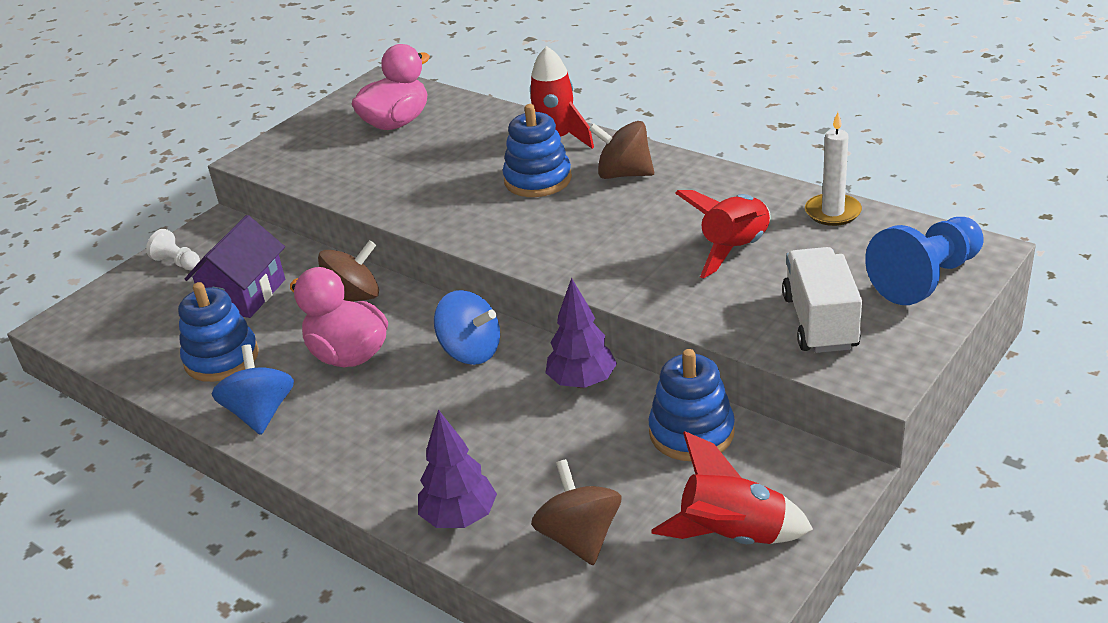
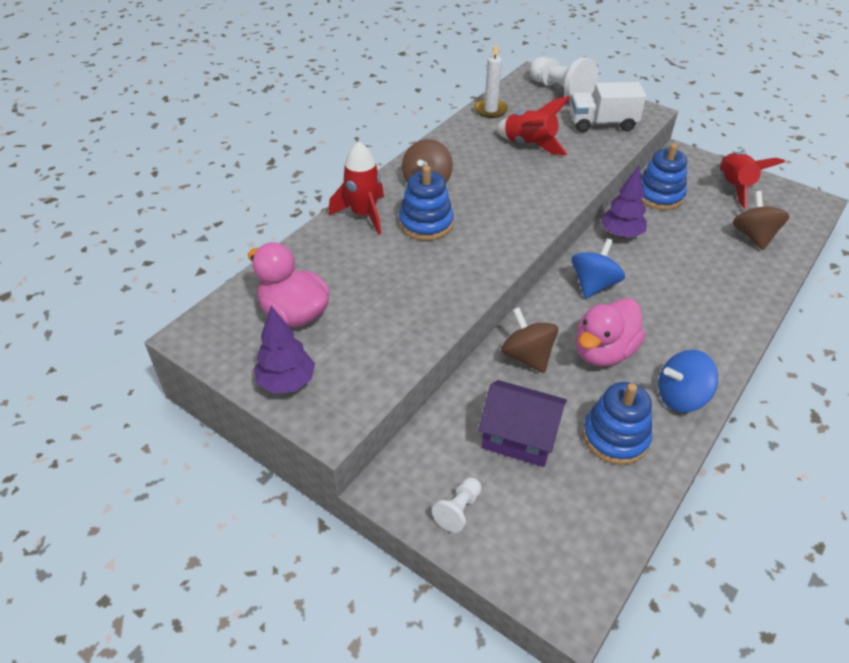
camera: 95 degrees left, 10 degrees up
(459, 518) = (754, 283): purple tree -> purple tree (287, 382)
(579, 538) = (753, 236): brown spinning top -> brown spinning top turned 105 degrees clockwise
(926, 278) = (560, 91): blue pawn -> white pawn

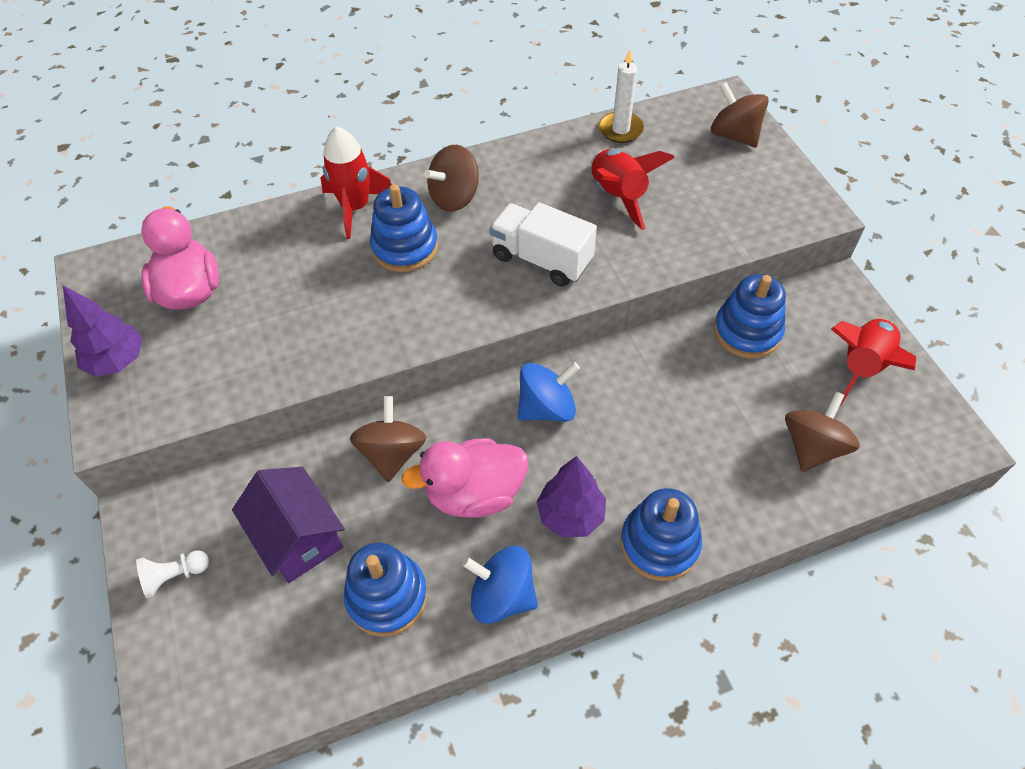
camera: 35 degrees right, 10 degrees up
(560, 91) = (734, 135): white pawn -> brown spinning top
(602, 124) = (738, 204): white truck -> white truck (541, 259)
(620, 234) = (644, 360): purple tree -> purple tree (570, 515)
(733, 323) = (659, 544): none -> blue stacking toy

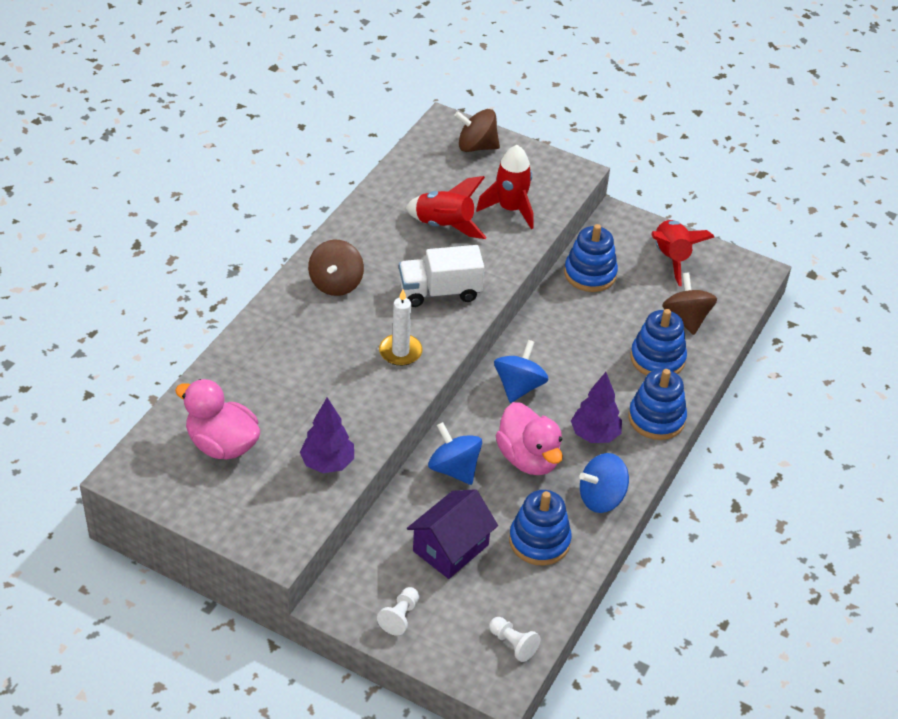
camera: 45 degrees left, 10 degrees down
(117, 361) = (230, 514): purple tree -> purple tree (327, 463)
(235, 698) = (513, 644): none -> white pawn
(298, 537) = (450, 548): purple house -> purple house turned 60 degrees counterclockwise
(355, 208) = (273, 327): red rocket -> red rocket (510, 209)
(392, 453) = (454, 469): brown spinning top -> blue spinning top
(405, 247) = (341, 334): blue stacking toy -> blue stacking toy (657, 359)
(474, 493) = (528, 458): pink duck -> pink duck turned 60 degrees counterclockwise
(620, 129) = (398, 179): white candle -> white candle (400, 352)

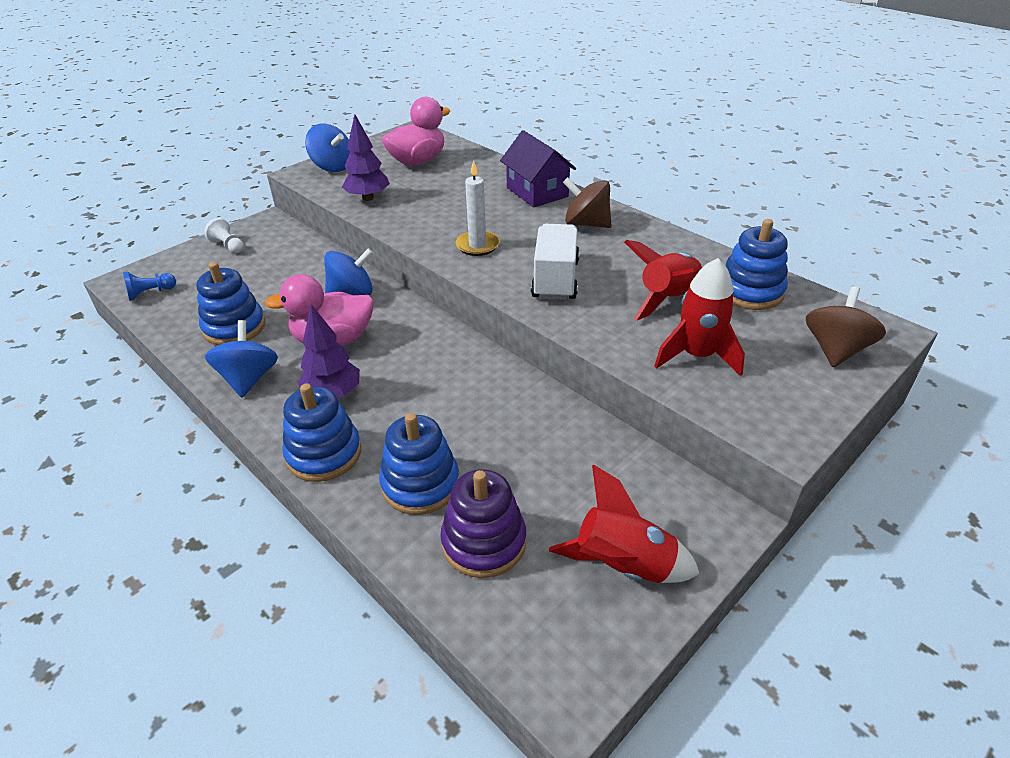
camera: 110 degrees right, 5 degrees down
(450, 548) = (269, 278): purple house -> purple house (537, 192)
(513, 644) = (150, 293): white pawn -> blue pawn
(519, 386) = (432, 352): blue spinning top -> blue spinning top (332, 167)
(590, 274) = (603, 456): blue stacking toy -> blue stacking toy (750, 291)
(686, 318) = (484, 542): brown spinning top -> purple stacking toy

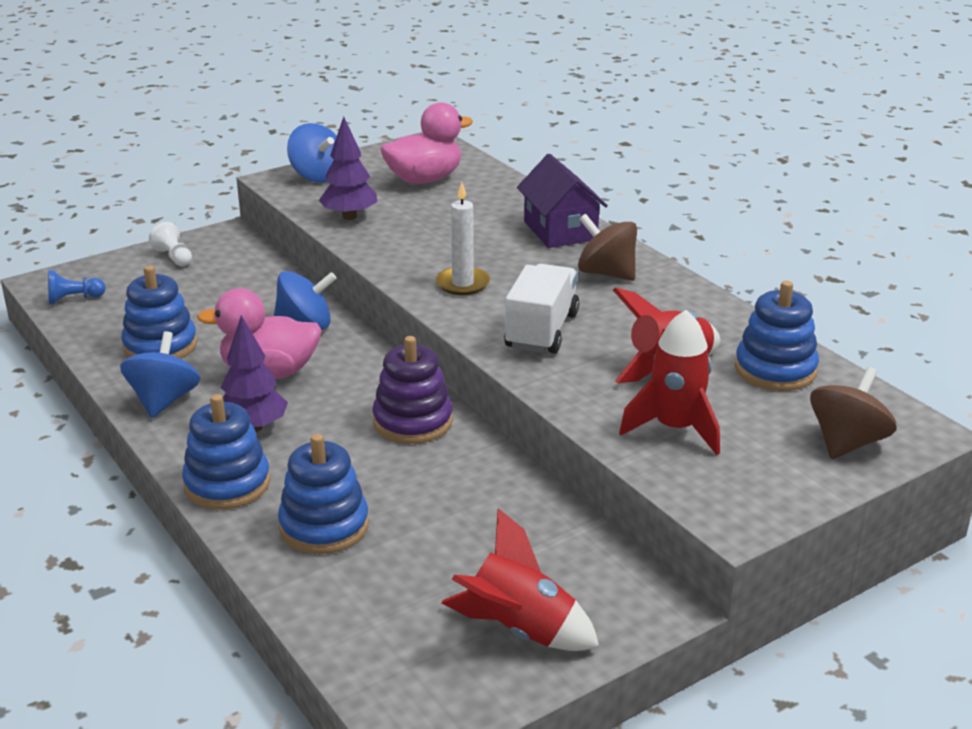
camera: 10 degrees right, 10 degrees down
(484, 542) = (375, 588): purple stacking toy -> purple stacking toy (412, 422)

